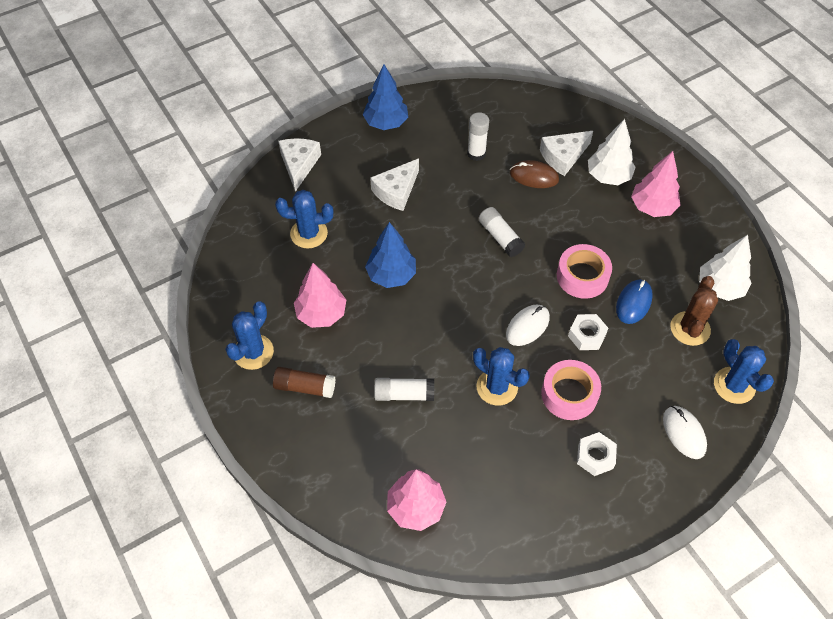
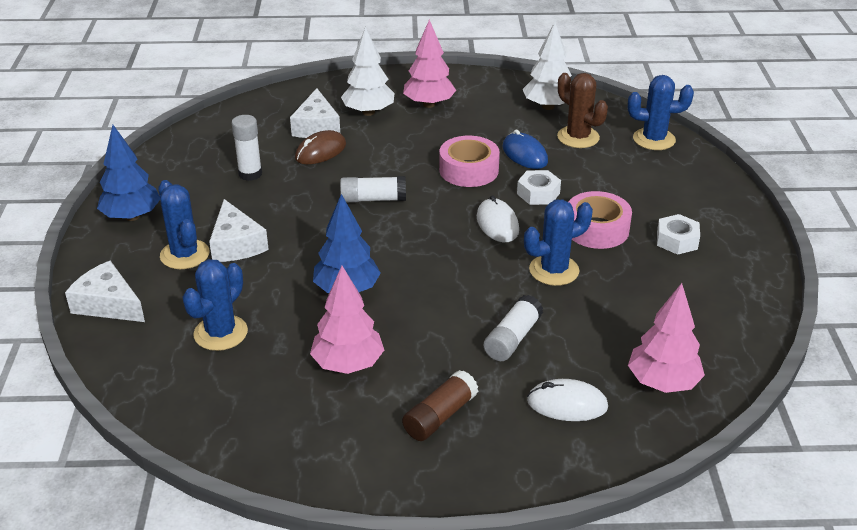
camera: 60 degrees left, 20 degrees down
(253, 352) = (350, 446): blue cactus -> blue cactus (185, 255)
(684, 433) = (684, 183): white mouse -> white mouse (567, 404)

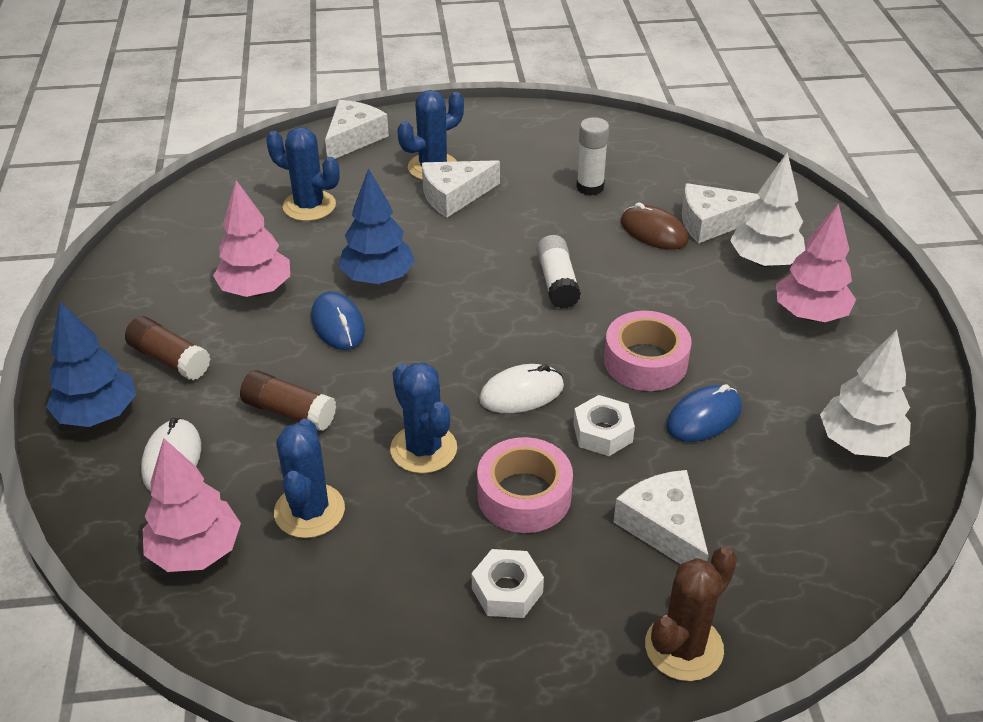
camera: 85 degrees right, 5 degrees up
(132, 216) = (494, 127): blue tree -> blue tree (98, 414)
(406, 313) = (338, 324): none -> blue mouse
(512, 338) = (289, 412): white glue stick -> brown glue stick
(578, 137) = (775, 479): brown cactus -> brown cactus (684, 647)
(620, 179) = (664, 528): none -> white cheese
(654, 139) = (803, 580): blue cactus -> blue cactus (309, 511)

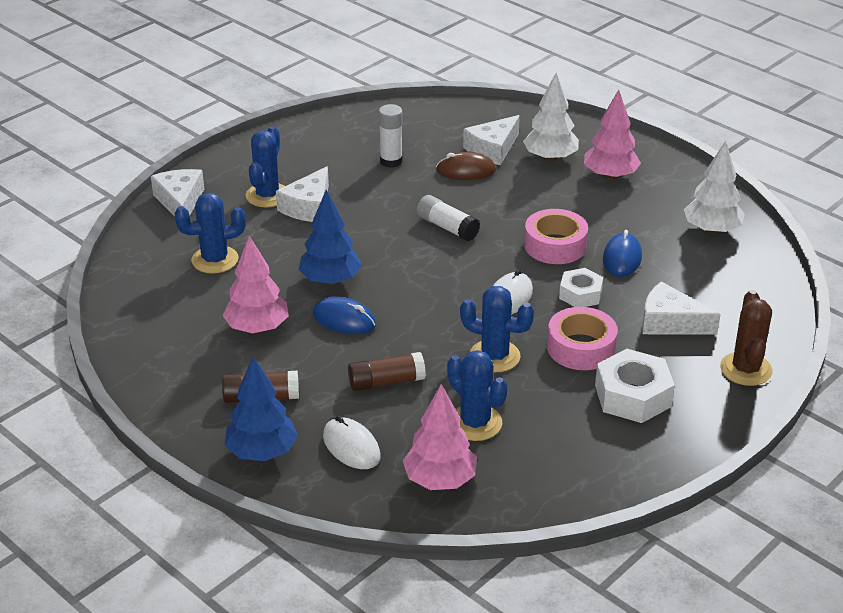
camera: 40 degrees left, 5 degrees down
(507, 590) = (633, 396): white nut -> white nut, size x1.59

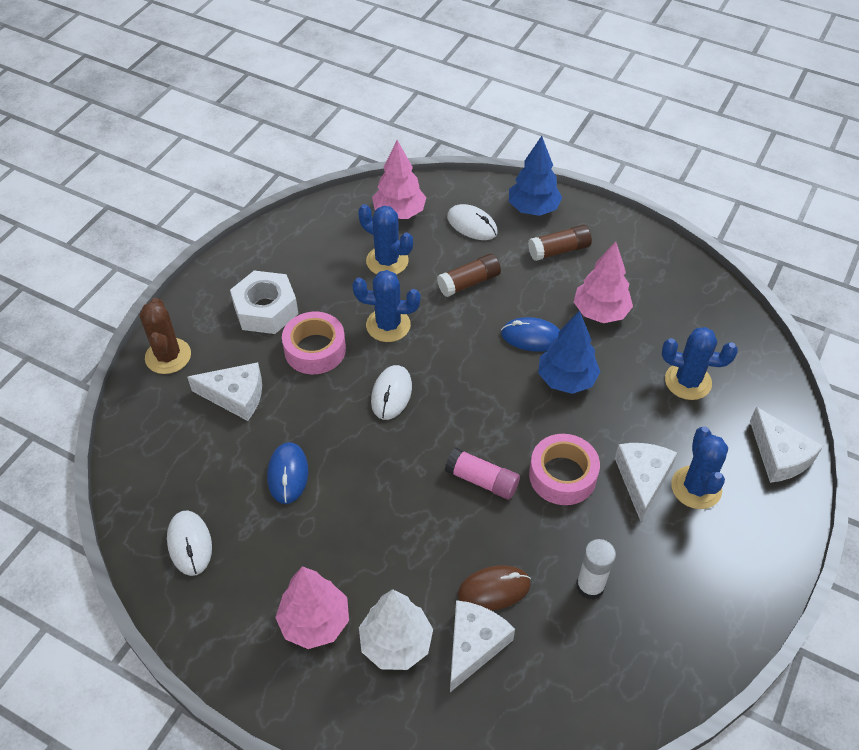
camera: 165 degrees right, 15 degrees up
(215, 260) = (688, 381): blue cactus -> blue cactus turned 45 degrees clockwise
(447, 227) = (482, 480): white glue stick -> pink glue stick
(555, 245) = (361, 478): pink tape -> pink tape (562, 475)
(580, 294) = (324, 413): white nut -> none
(711, 230) = (190, 544): white tree -> white mouse

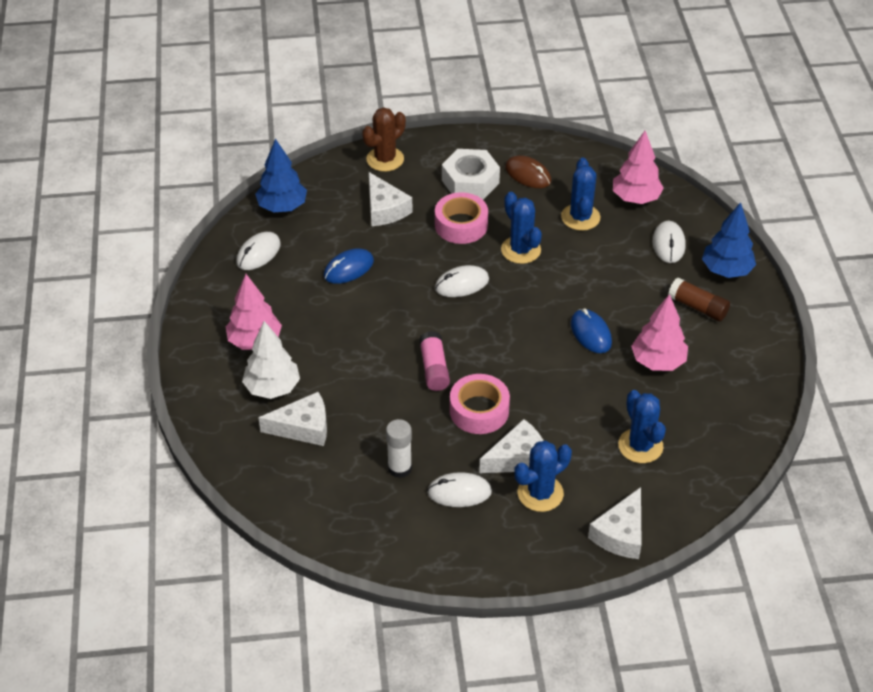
camera: 55 degrees right, 5 degrees down
(469, 282) = (607, 272): brown glue stick -> none
(494, 589) = (353, 417): brown mouse -> brown mouse (528, 174)
(566, 380) = (569, 372): blue tree -> blue tree (282, 207)
(654, 552) = (459, 492): none -> white mouse

